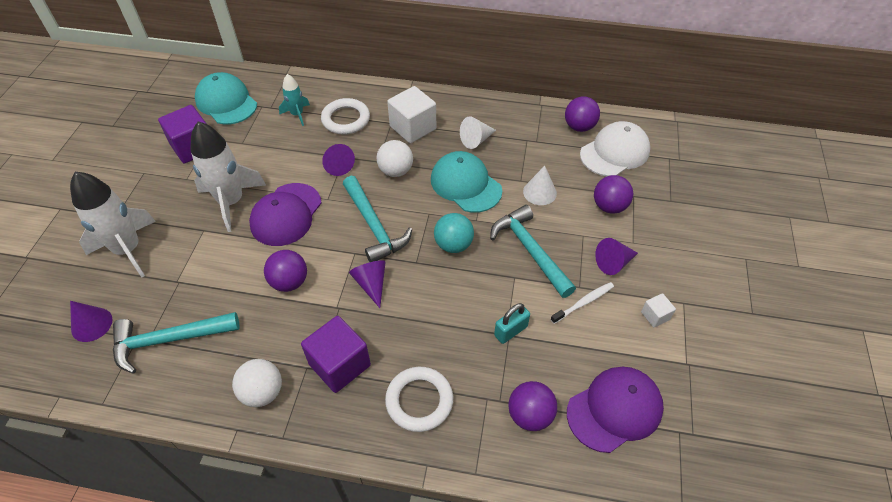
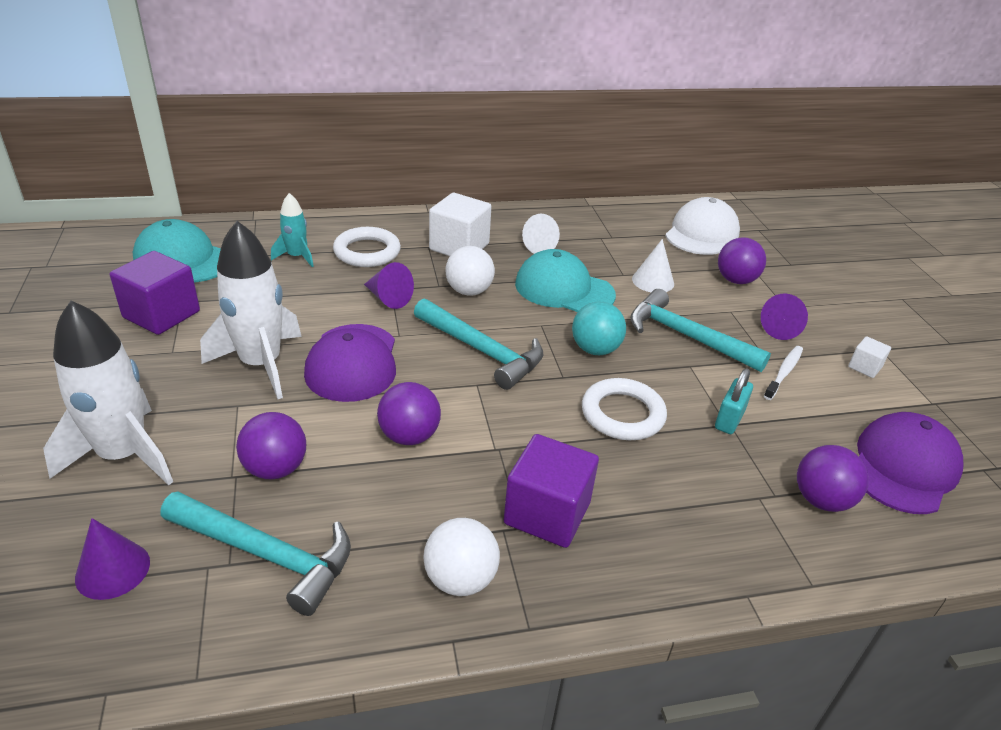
camera: 25 degrees left, 15 degrees down
(169, 340) = (266, 554): turquoise hammer -> turquoise hammer turned 120 degrees counterclockwise
(371, 284) = (524, 412): purple cone -> none
(419, 401) = (681, 524): white ring -> white ring (622, 414)
(579, 127) = (647, 218): purple ball -> purple ball (275, 469)

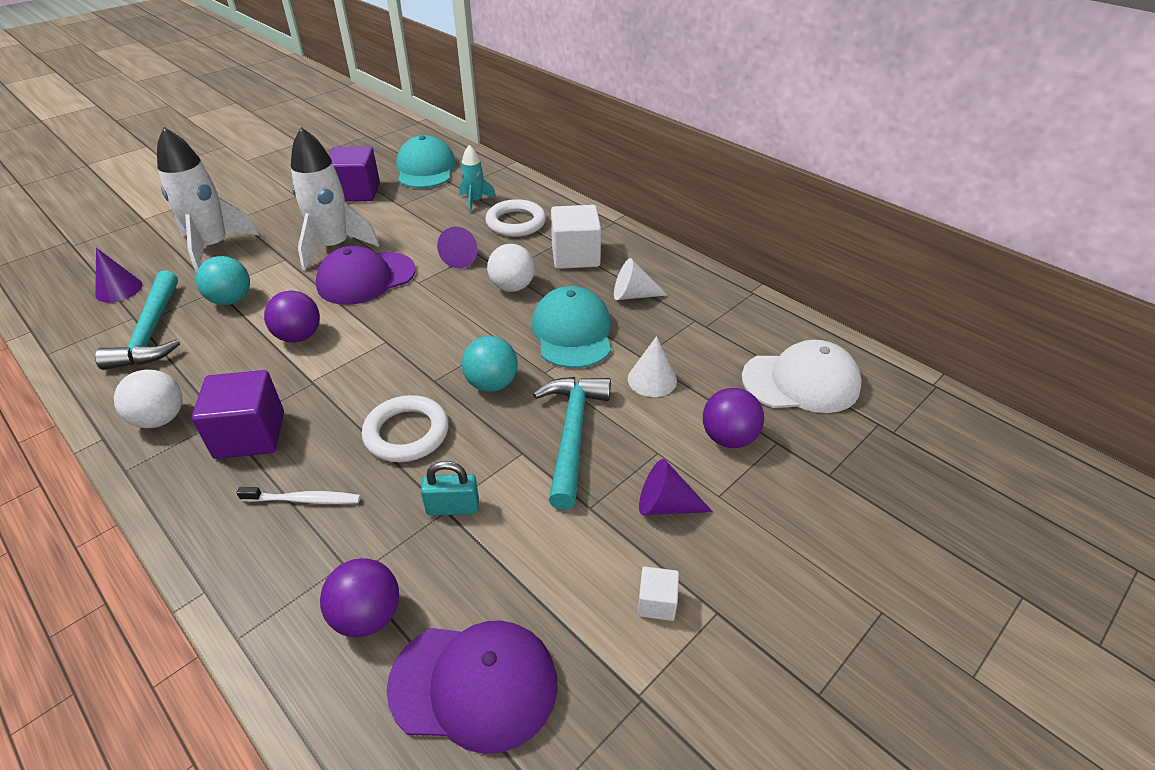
camera: 60 degrees right, 5 degrees up
(275, 469) = (231, 300): purple ball -> turquoise ball
(482, 351) = (432, 326): turquoise hammer -> none
(784, 372) = (575, 528): white toothbrush -> white toothbrush (304, 500)

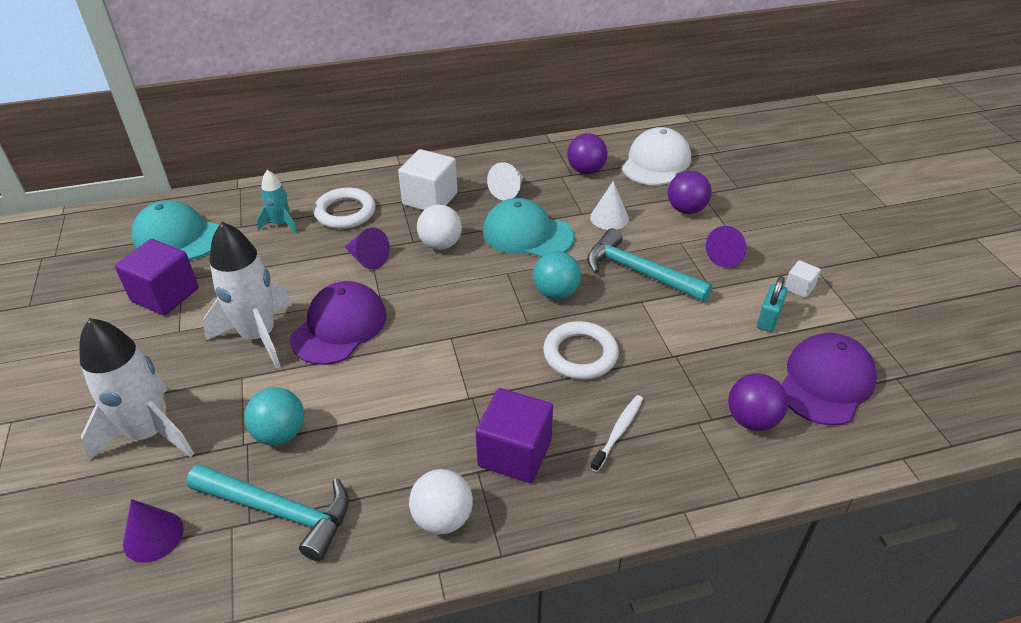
camera: 60 degrees left, 0 degrees up
(299, 336) = (393, 393): purple ball -> purple ball (586, 170)
(366, 278) = (339, 326): purple cap -> purple cap turned 150 degrees counterclockwise
(453, 507) = (674, 351): turquoise padlock -> turquoise padlock (768, 319)

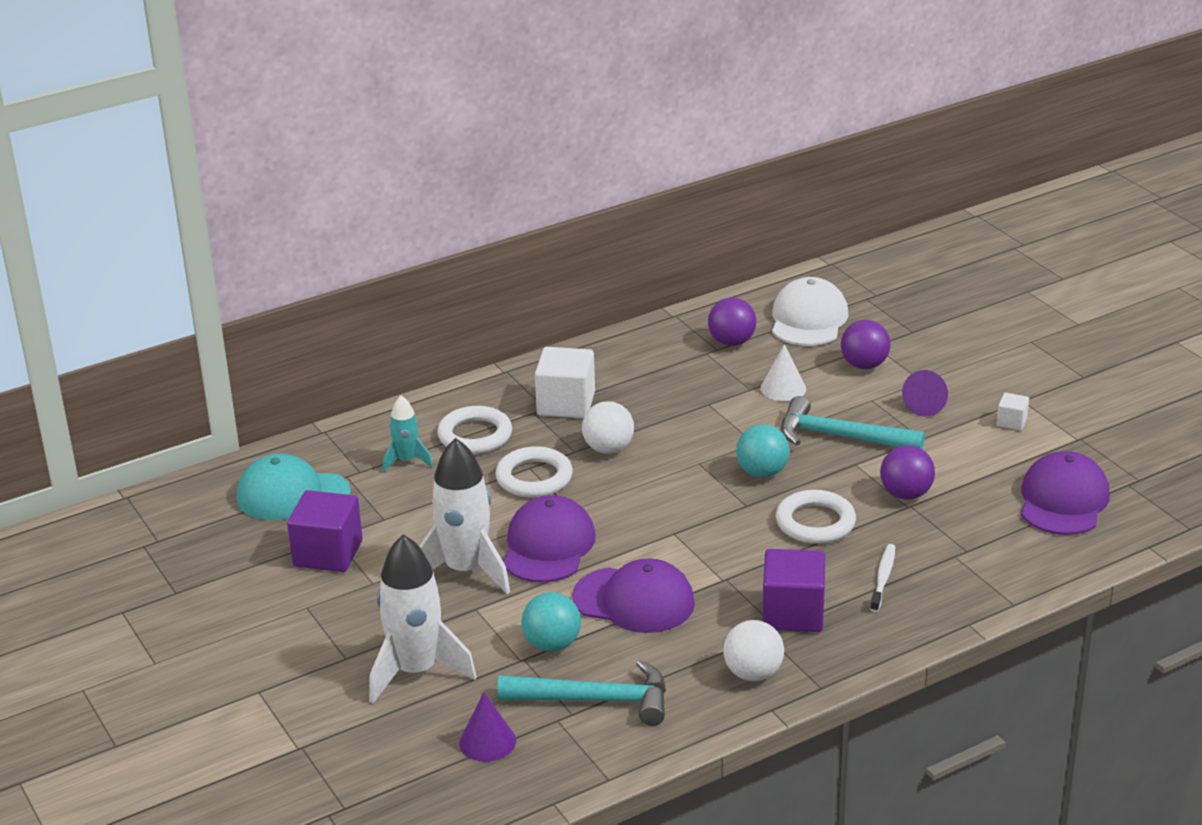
camera: 15 degrees left, 10 degrees down
(367, 259) = (534, 478): purple cone -> white ring
(379, 402) = (634, 600): none -> purple cap
(508, 191) = (653, 379): white cone -> none
(527, 234) = (700, 421): turquoise cap -> none
(751, 420) = (1004, 544): purple ball -> purple ball (906, 494)
(768, 319) = (990, 456): turquoise padlock -> none

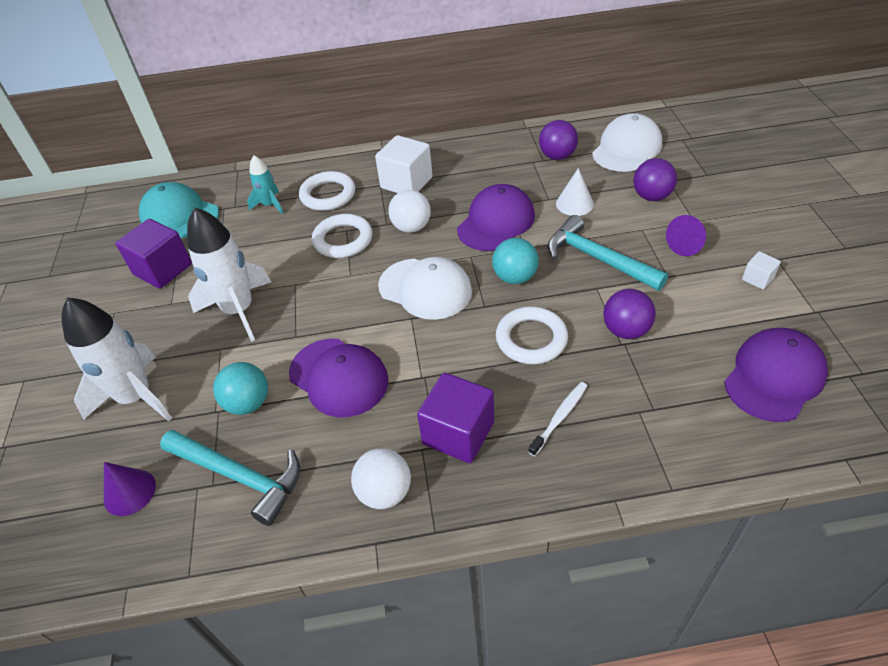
camera: 25 degrees right, 15 degrees up
(548, 546) = (311, 304): purple cap -> purple cap (496, 222)
(670, 504) = (425, 289): none -> white cap

